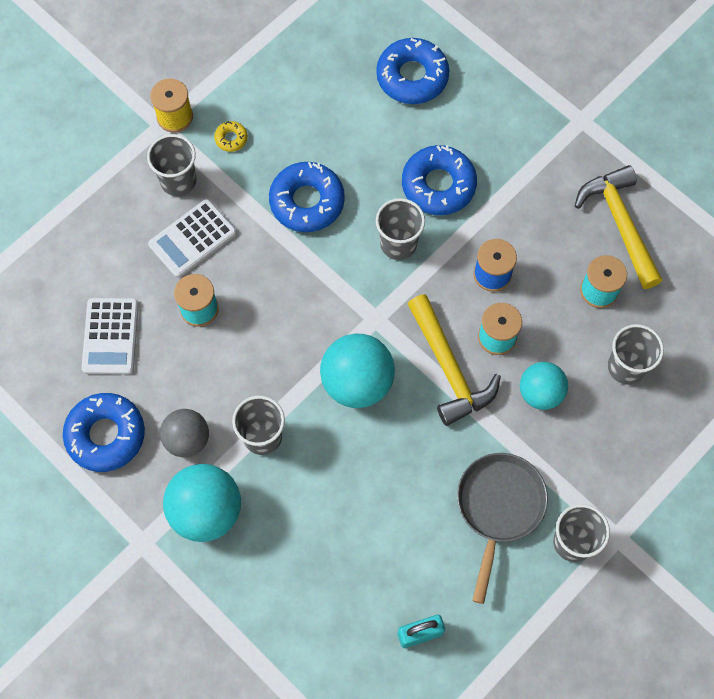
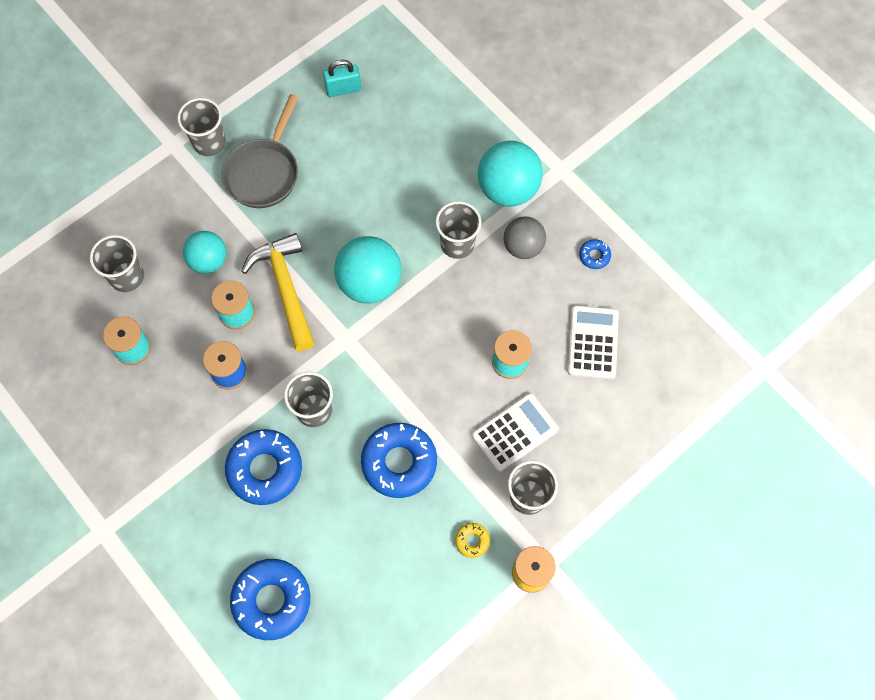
camera: 175 degrees left, 0 degrees up
(106, 435) = (594, 256): blue donut -> blue donut, size x0.45
(620, 223) = (95, 413): yellow hammer -> none

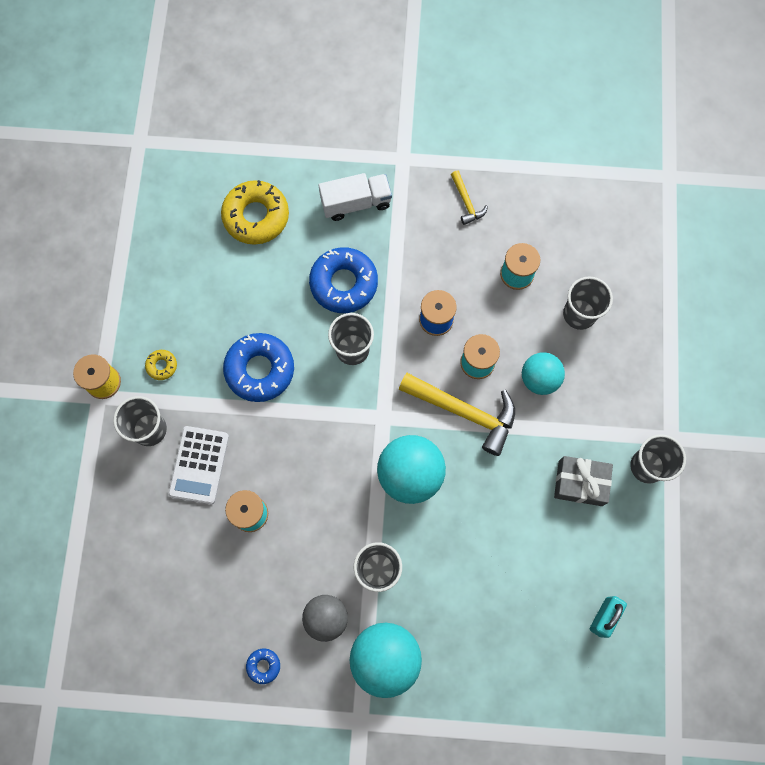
camera: 135 degrees right, 5 degrees up
(100, 441) = (466, 202): none -> yellow hammer
(182, 529) = (356, 203): none -> white truck
(264, 173) = (580, 483): grey pan -> grey gift
(272, 600) = (256, 216): blue donut -> yellow donut
(592, 342) = (202, 589): white calculator -> none

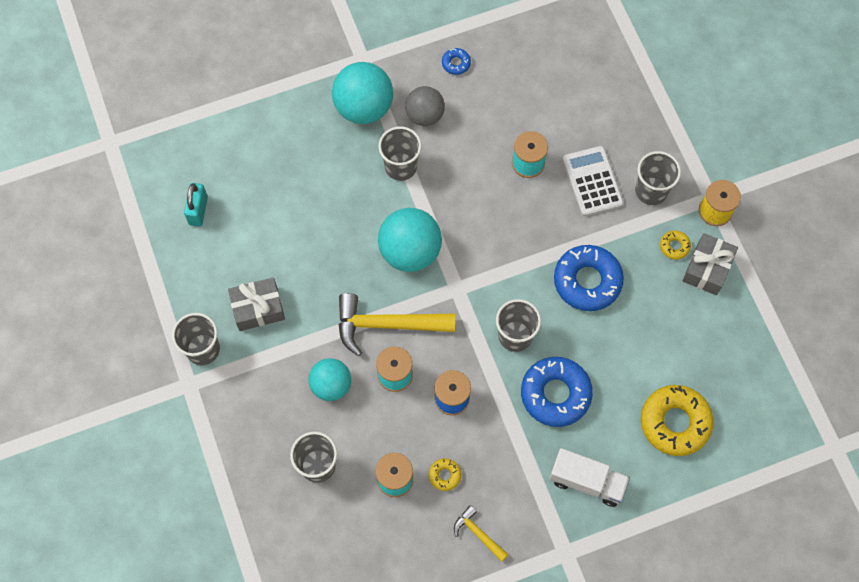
camera: 155 degrees right, 5 degrees down
(146, 332) = (707, 269): none -> grey gift
(356, 203) = (587, 481): white truck -> white truck turned 120 degrees counterclockwise
(473, 259) = (444, 475): none -> yellow donut

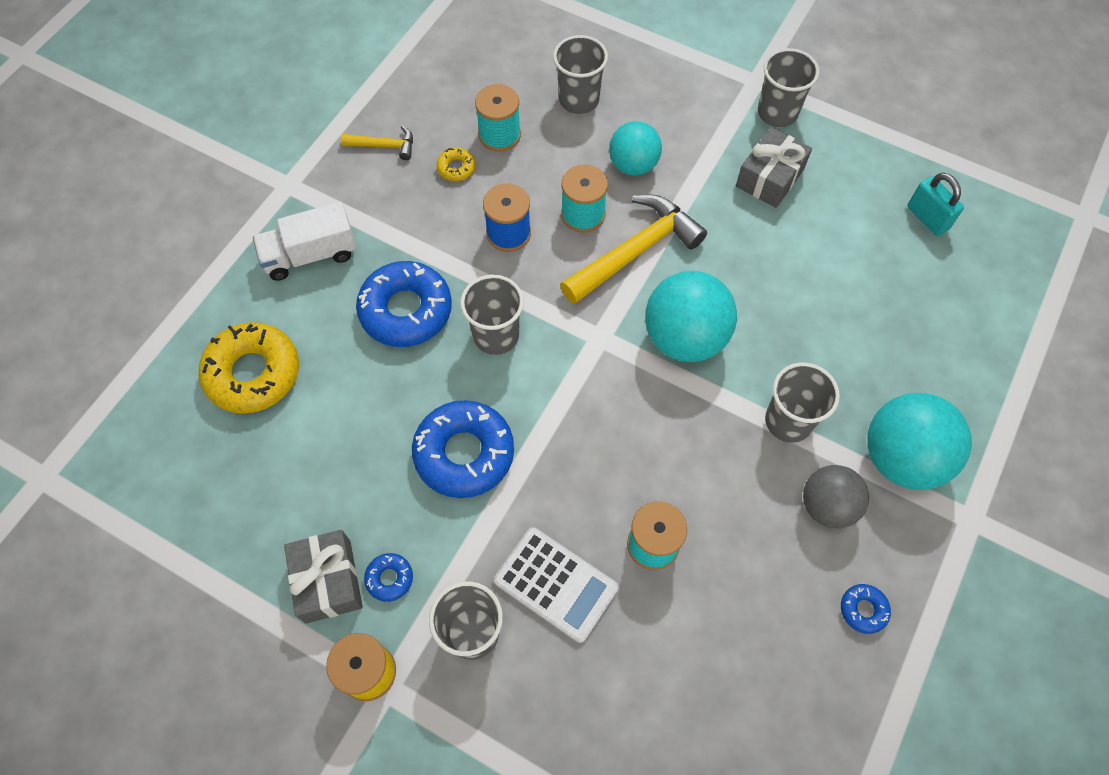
camera: 140 degrees right, 5 degrees down
(674, 246) = (389, 578): yellow donut -> blue donut

